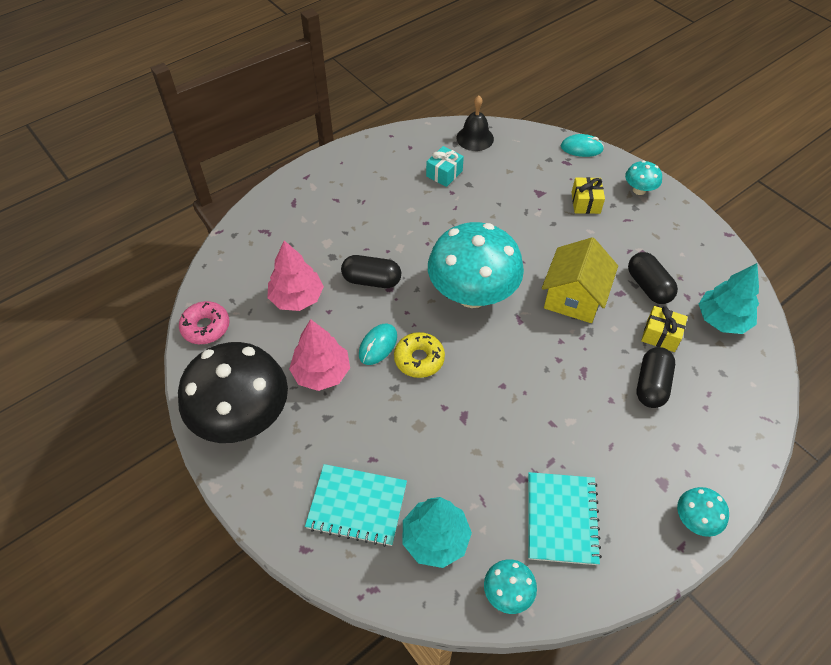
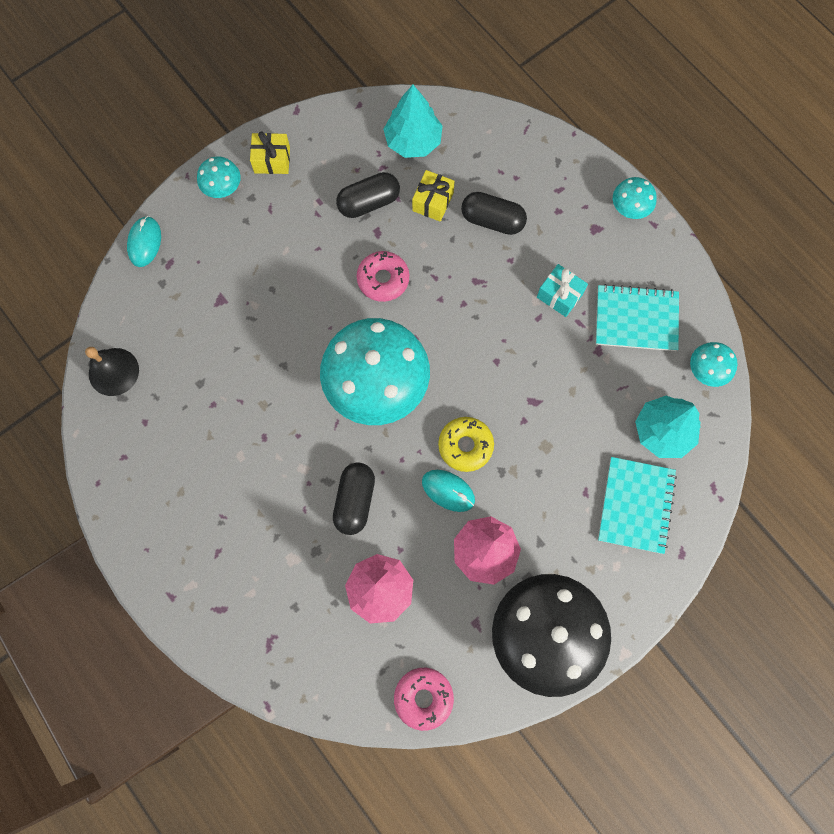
camera: 90 degrees left, 20 degrees up
(444, 173) = (178, 413): turquoise gift -> turquoise gift (559, 295)
(574, 297) = (383, 279): yellow house -> pink donut
(585, 203) = (240, 250): yellow gift -> yellow gift (272, 160)

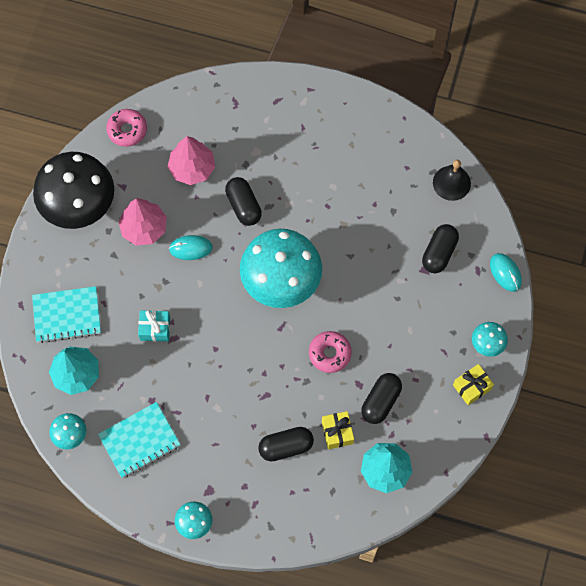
camera: 145 degrees right, 5 degrees down
(191, 306) = (439, 253): none -> black capsule
(465, 446) = (198, 282): yellow donut -> none
(559, 295) = (203, 423): turquoise gift -> turquoise gift (155, 329)
(635, 505) = (67, 315): turquoise notebook -> turquoise notebook turned 75 degrees counterclockwise

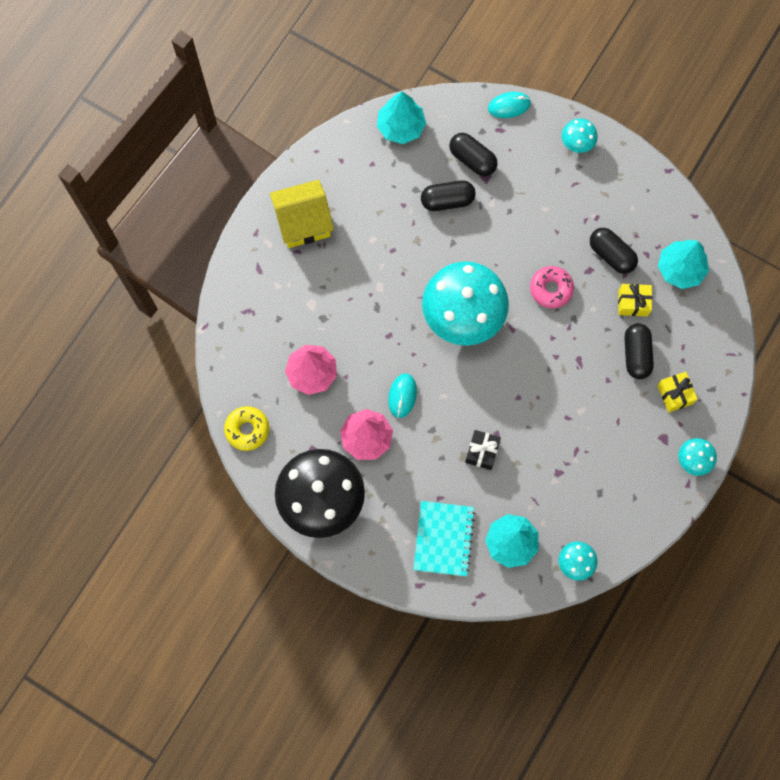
camera: 75 degrees left, 5 degrees up
(127, 130) = (247, 430): pink donut -> yellow donut
(139, 440) = (597, 494): turquoise notebook -> none
(155, 329) = (482, 452): turquoise gift -> black gift
(243, 206) = (369, 332): black capsule -> black capsule (447, 200)
(331, 125) = (303, 222): none -> yellow house
(451, 183) = (401, 127): black bell -> turquoise tree
(472, 387) = (617, 169): yellow gift -> yellow gift (675, 394)

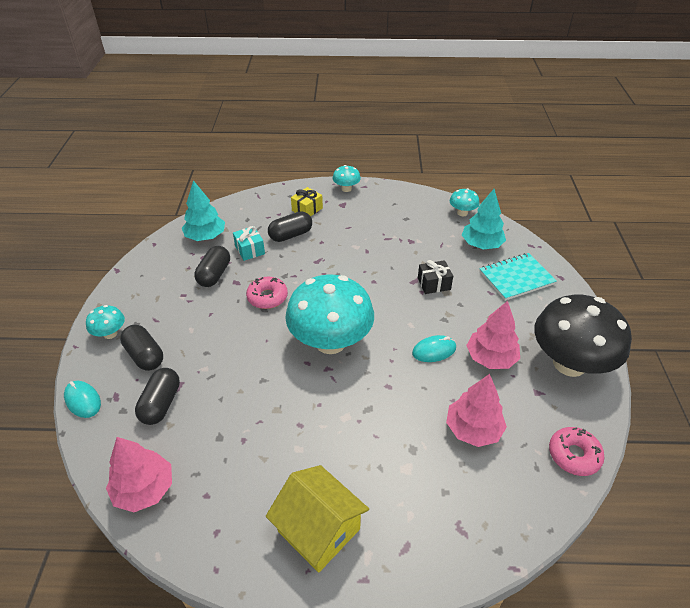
camera: 120 degrees left, 30 degrees down
(247, 430) = (574, 455): yellow donut -> pink donut
(401, 127) = (144, 489): turquoise tree -> pink tree
(447, 200) = (219, 404): black capsule -> black capsule (145, 356)
(633, 303) = (249, 250): yellow gift -> turquoise gift

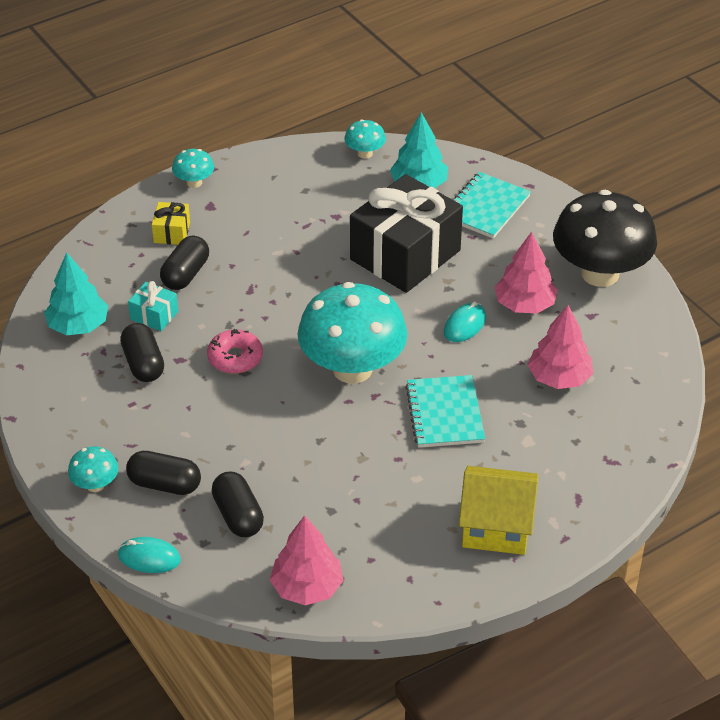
camera: 35 degrees left, 0 degrees up
(363, 409) = (445, 414): none -> turquoise notebook
(434, 284) = (405, 255): black gift -> black gift, size x2.38
(574, 455) = (659, 354): pink donut -> none

